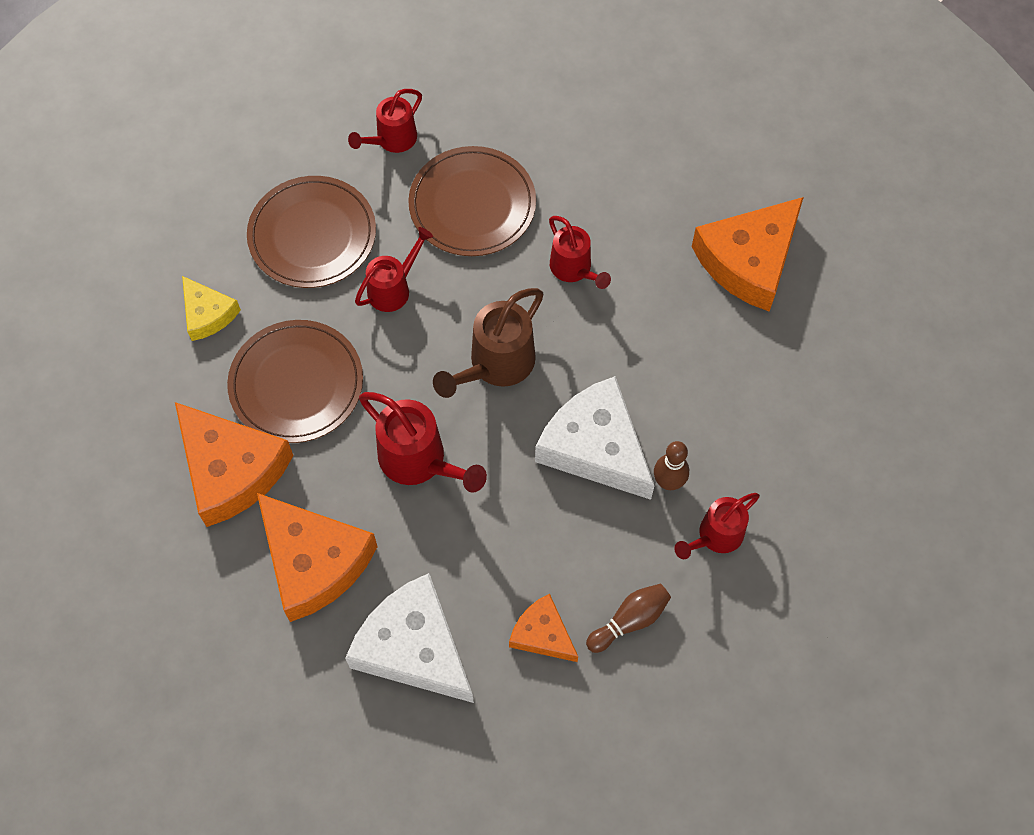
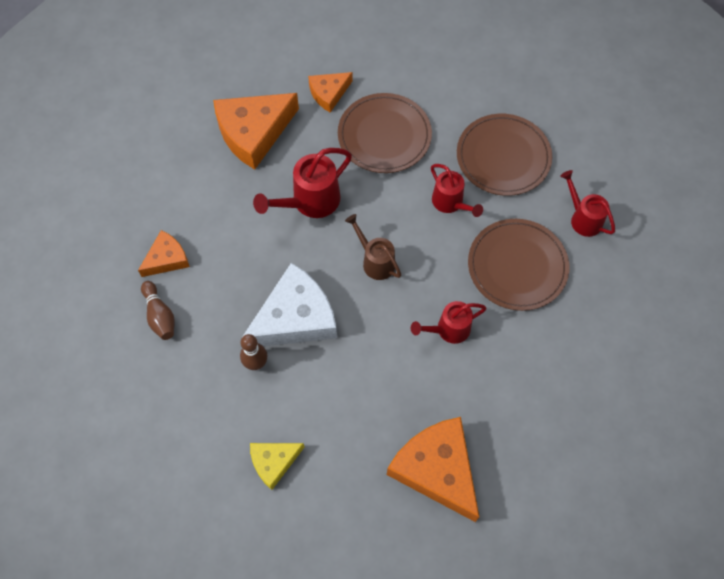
camera: 100 degrees right, 0 degrees up
(207, 314) = (447, 89): yellow cheese -> yellow cheese (274, 462)
(231, 470) = (329, 93): orange cheese -> orange cheese, size x0.54
(414, 647) = (180, 182): white cheese -> none
(495, 365) = (375, 261): brown watering can -> brown watering can, size x0.67
(715, 536) = (205, 387): red watering can -> none

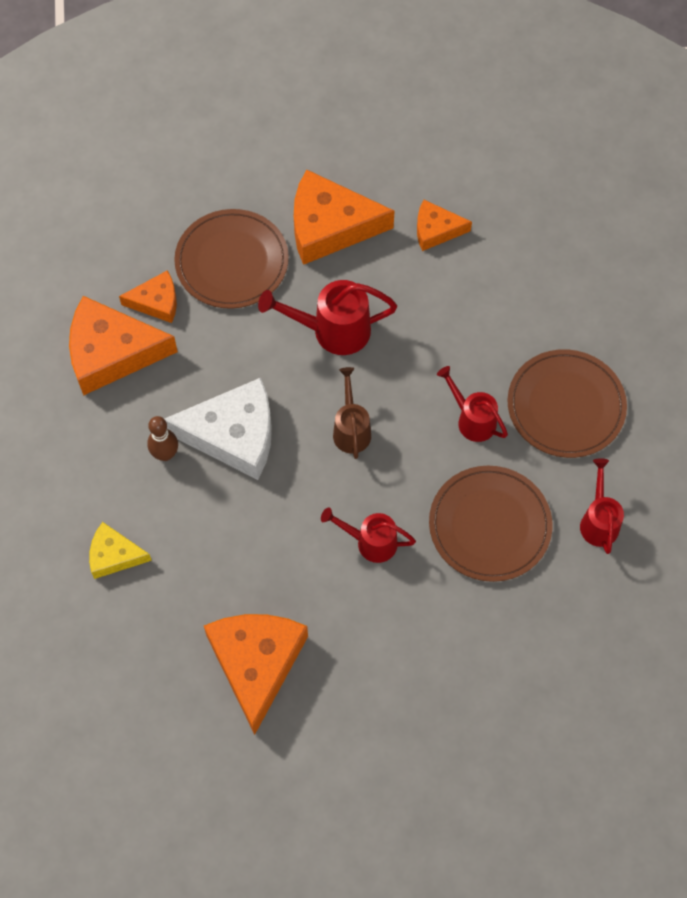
camera: 35 degrees right, 0 degrees up
(160, 315) = (111, 352): brown bowling pin -> orange cheese
(384, 135) = (459, 308): brown plate -> brown plate (232, 261)
(450, 203) = (472, 419): red watering can -> red watering can turned 135 degrees clockwise

